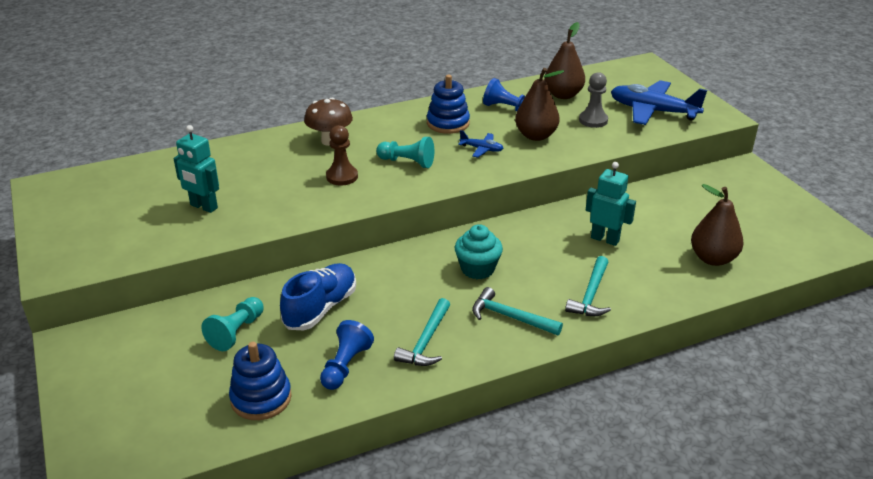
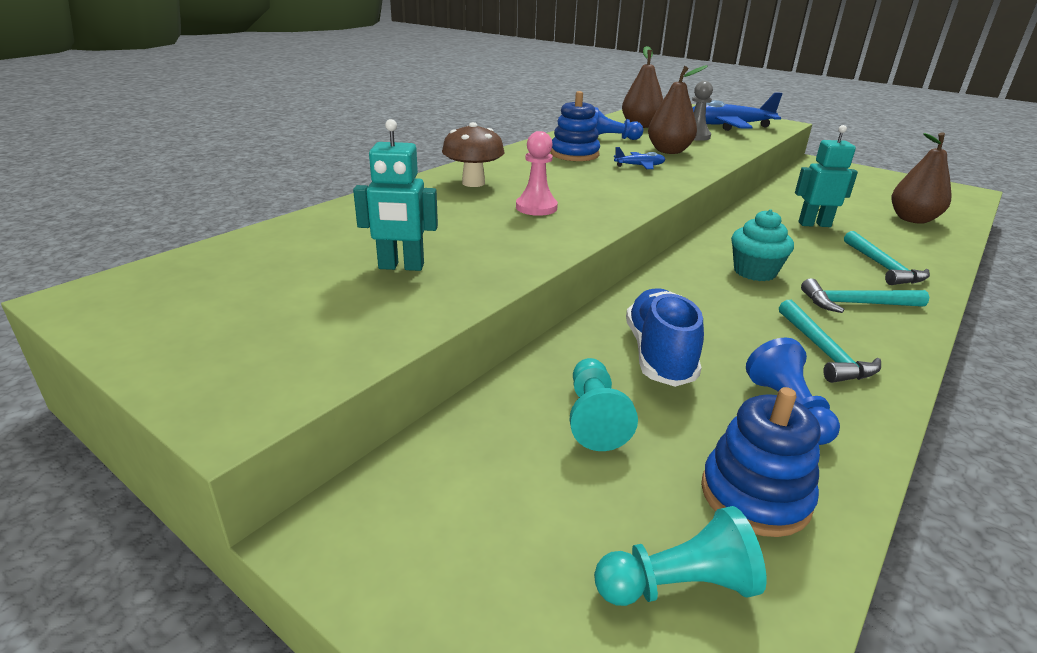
camera: 30 degrees left, 5 degrees down
(342, 176) = (536, 208): brown pawn -> pink pawn
(407, 162) = (586, 185): turquoise pawn -> turquoise pawn (678, 585)

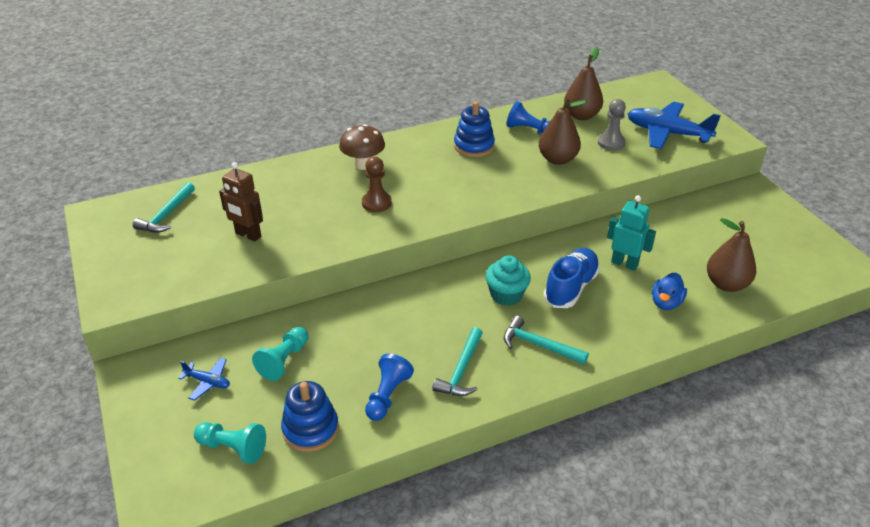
camera: 30 degrees right, 10 degrees up
(401, 267) = (248, 235): turquoise robot -> brown robot
(536, 208) = (376, 203): pink pawn -> brown pawn
(639, 166) = (507, 174): blue plane -> blue plane (208, 382)
(659, 355) = (361, 336): blue shoe -> blue shoe (570, 288)
(882, 267) = (613, 322): turquoise hammer -> turquoise hammer (166, 215)
(895, 242) = (666, 303): none -> blue duck

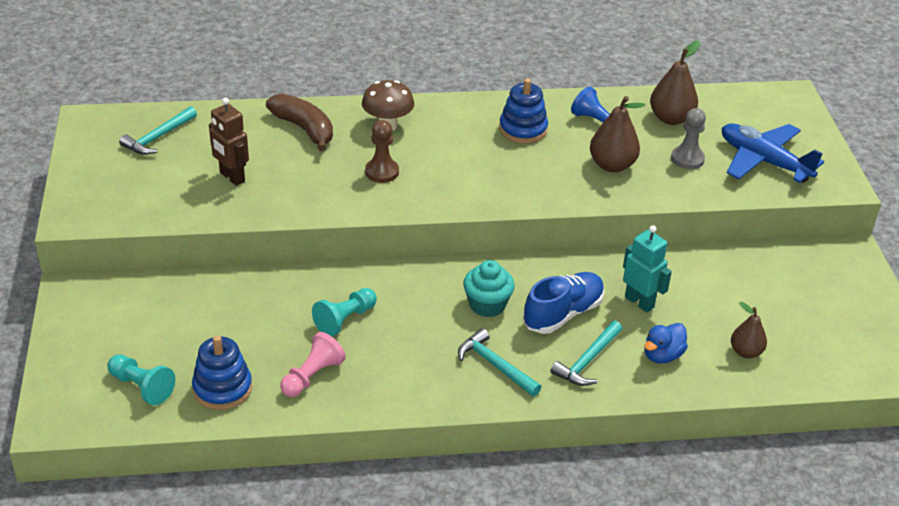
camera: 15 degrees right, 0 degrees up
(208, 382) = (142, 319): blue plane -> none
(284, 361) = (224, 316): turquoise pawn -> turquoise pawn (345, 320)
(294, 181) = (304, 129): none -> brown banana
(387, 395) = (312, 376): blue pawn -> pink pawn
(461, 370) = (399, 370): turquoise hammer -> turquoise hammer (587, 361)
(726, 284) = (745, 352): brown pear -> brown pear, size x0.64

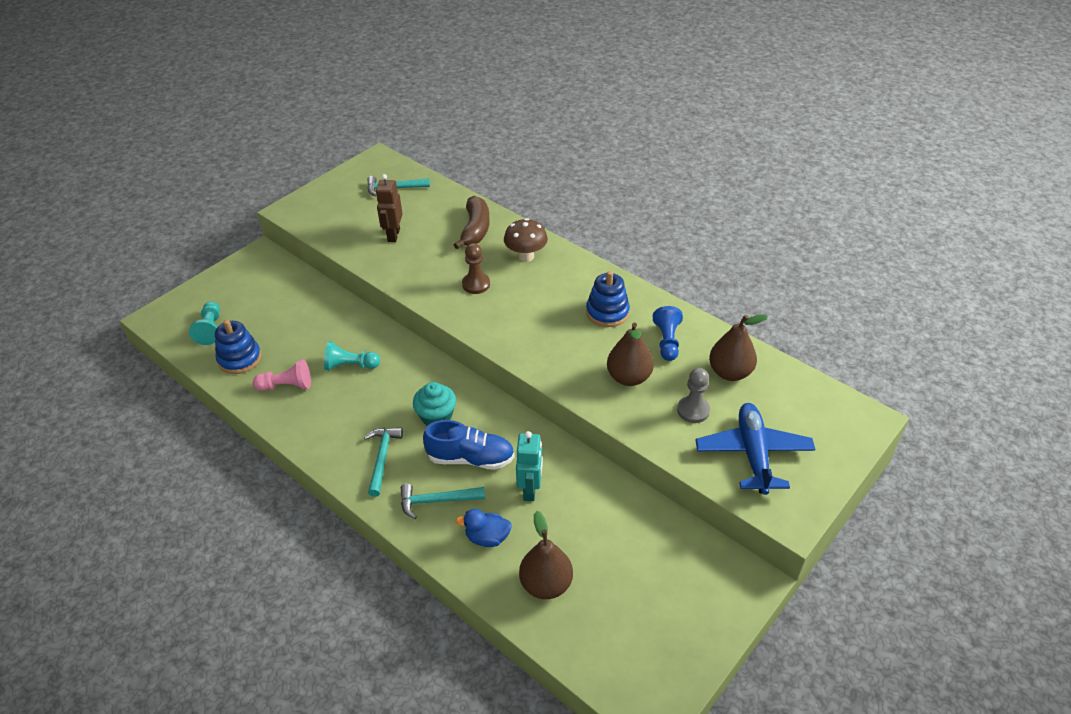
camera: 50 degrees right, 5 degrees up
(745, 352) = (546, 584): brown pear -> brown pear, size x1.57

